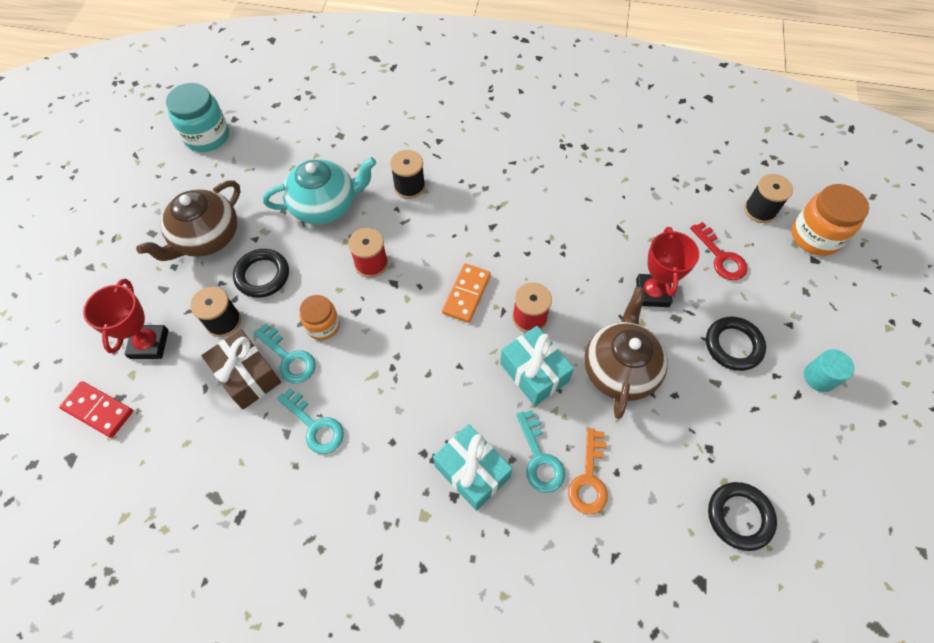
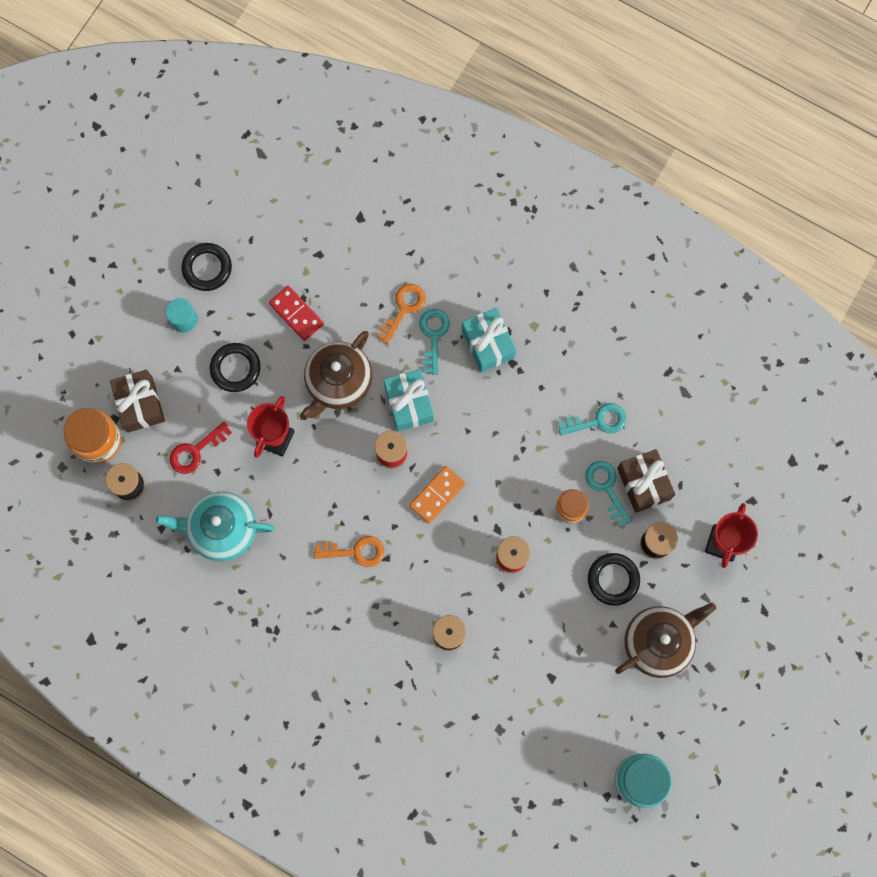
camera: 160 degrees left, 15 degrees up
(98, 410) = (768, 495): red domino -> red domino (296, 314)
(315, 426) = (598, 421): turquoise key -> turquoise key turned 105 degrees clockwise
(325, 205) = (537, 640): turquoise teapot -> turquoise teapot (222, 529)
(523, 222) = (355, 552): none -> orange key
(720, 257) = (195, 451): red key -> red key turned 120 degrees counterclockwise
(739, 516) = (309, 246): black ring -> black ring (207, 268)
(801, 280) = (140, 404): none -> brown gift

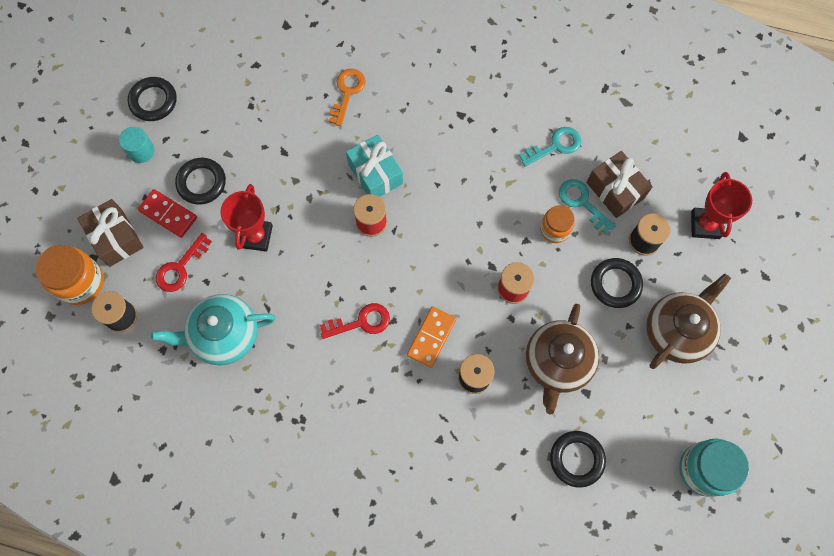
camera: 15 degrees left, 5 degrees down
(296, 314) = (248, 121): red domino -> red domino (168, 214)
(338, 382) = (303, 171): brown teapot -> brown teapot (557, 363)
(355, 552) = (361, 322): orange key -> red key
(433, 336) = (381, 109): turquoise key -> none
(437, 495) = (425, 249): orange domino -> orange domino (431, 337)
(488, 344) = (434, 104): turquoise gift -> none
(522, 737) = (576, 459): none -> black ring

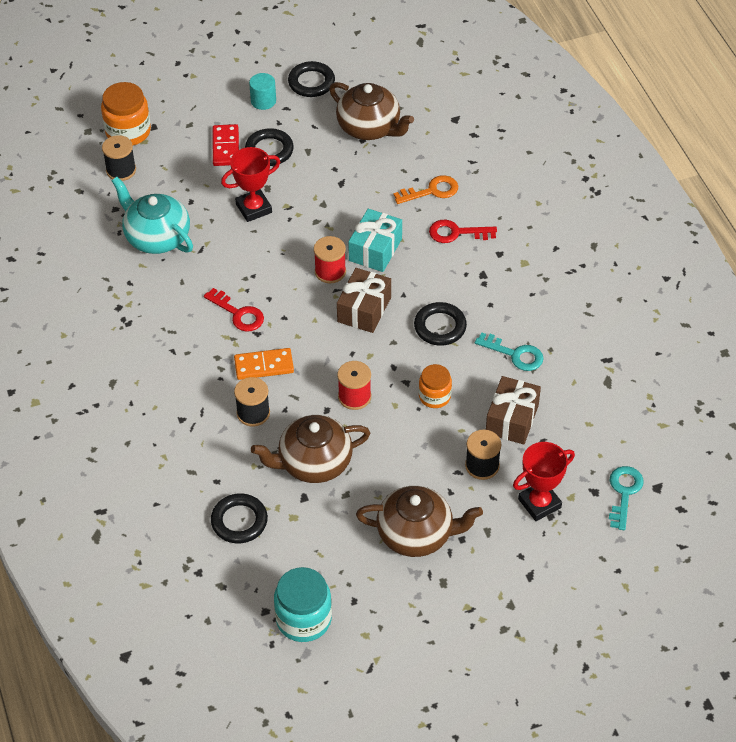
camera: 55 degrees right, 20 degrees down
(116, 238) = (180, 129): brown gift -> brown gift (364, 309)
(180, 267) = (189, 180): red key -> red key (456, 233)
(242, 91) = (369, 127): none -> brown teapot
(582, 202) = (478, 402): turquoise key -> turquoise key (624, 493)
(615, 284) = (421, 466): black ring -> black ring (440, 327)

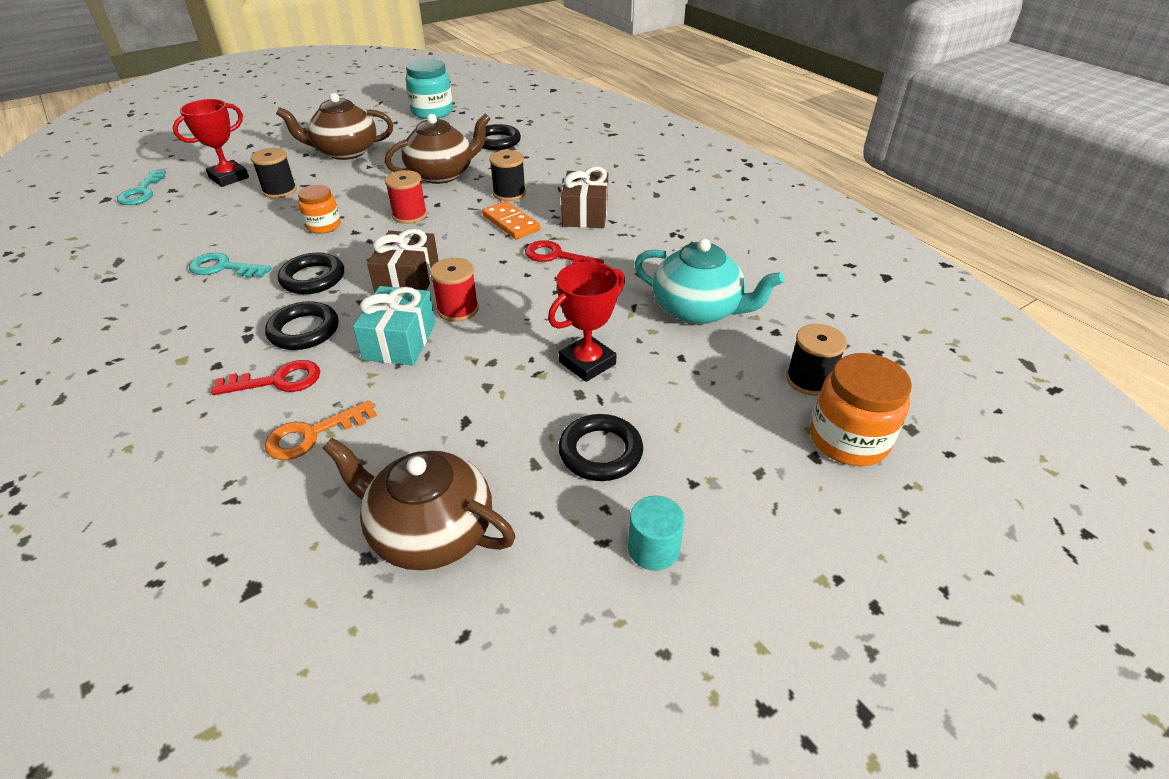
camera: 165 degrees right, 10 degrees down
(225, 147) = (675, 444): red domino -> none
(264, 366) = (511, 223): orange domino -> orange domino turned 75 degrees clockwise
(311, 82) = (572, 617): black ring -> black ring (304, 330)
(512, 419) = (241, 221): brown gift -> brown gift (585, 214)

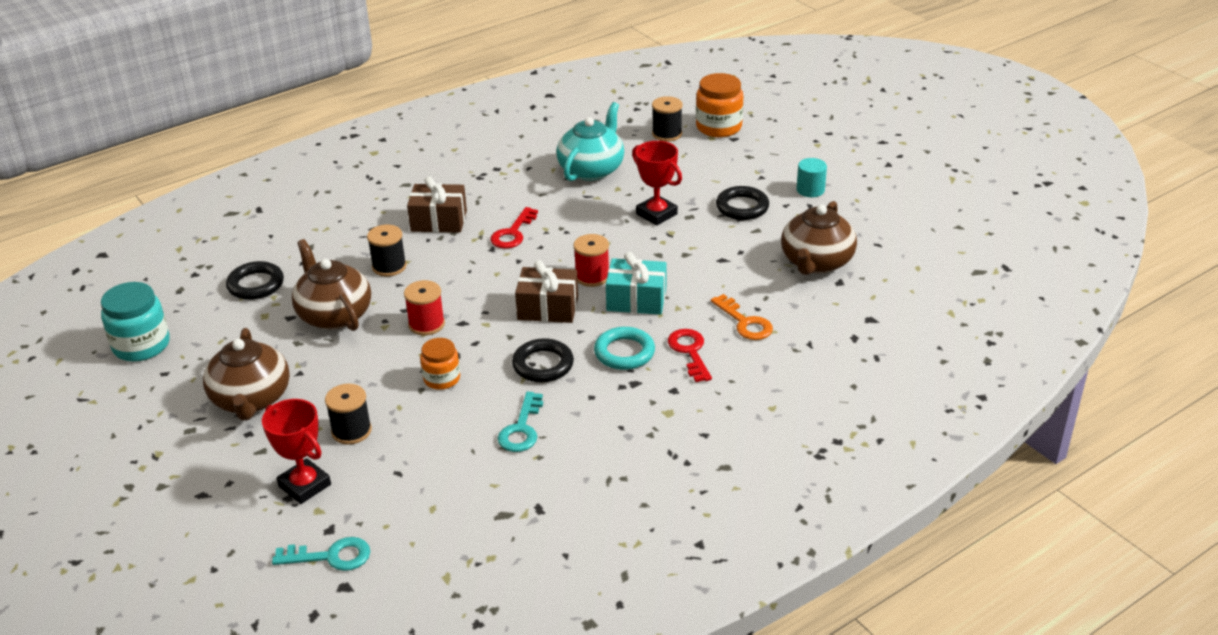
camera: 90 degrees left, 5 degrees down
(304, 330) = (624, 352): black ring -> turquoise ring
(511, 223) = (450, 261): orange domino -> none

